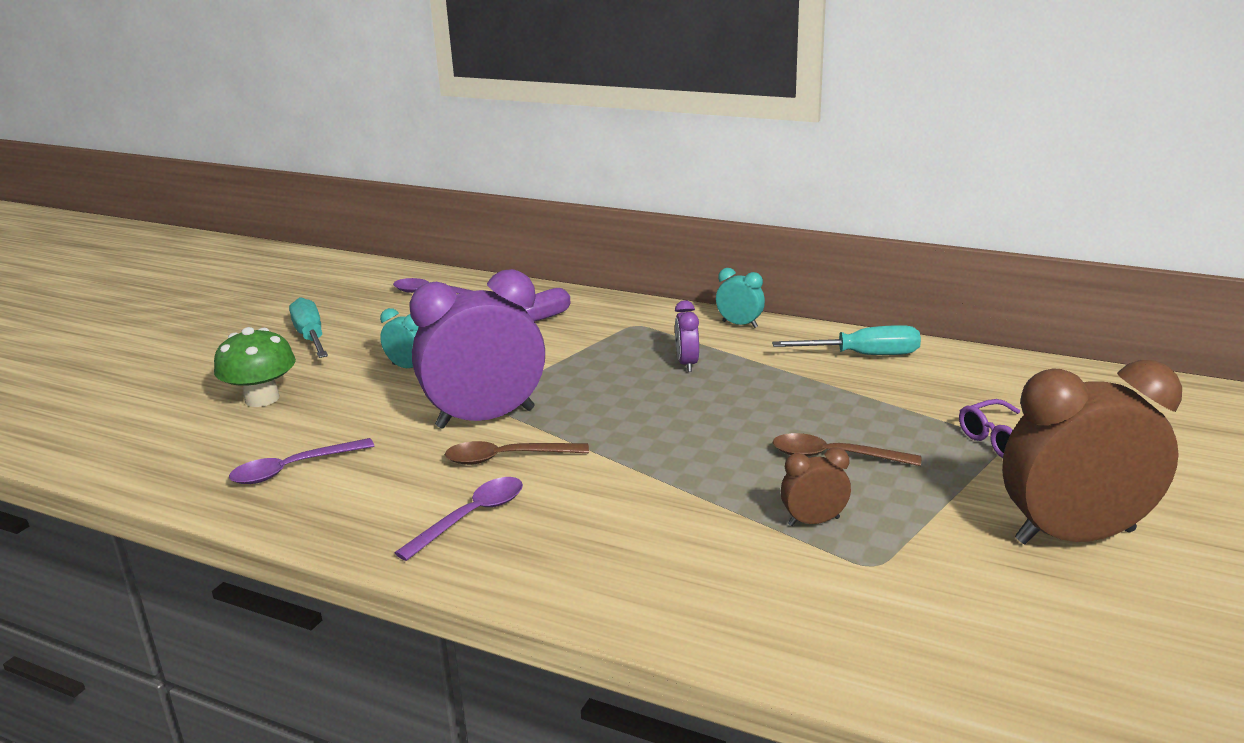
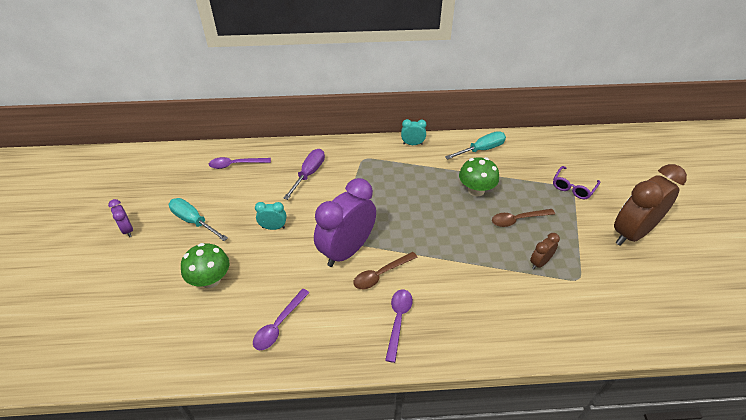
camera: 30 degrees left, 20 degrees up
(687, 364) = (410, 179): purple clock -> purple clock (127, 230)
(793, 401) = (476, 190): none -> green mushroom

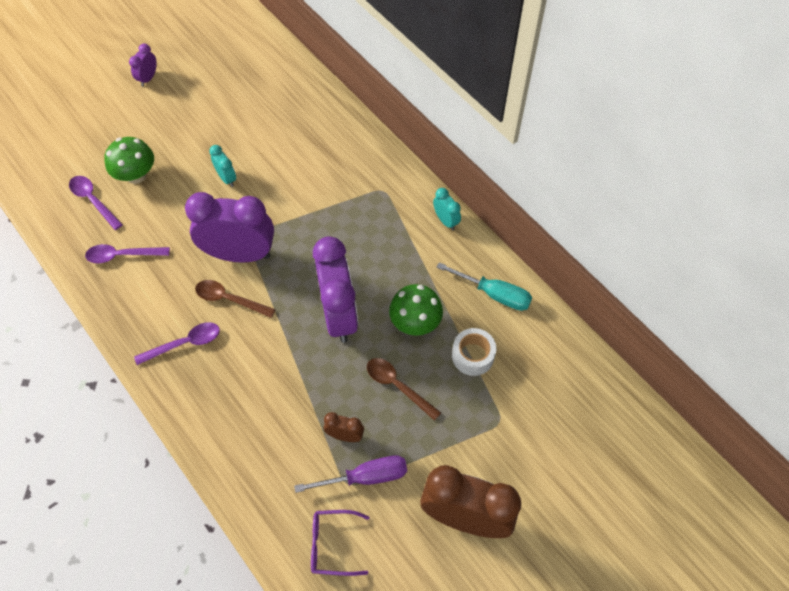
camera: 55 degrees right, 15 degrees up
(194, 221) = (190, 115): turquoise screwdriver -> none
(236, 164) = (286, 92): purple spoon -> purple spoon (93, 201)
(309, 174) = (319, 158): purple screwdriver -> purple screwdriver (365, 477)
(442, 222) = (339, 315): none -> purple clock
(518, 178) = (472, 356): none -> white tape
(573, 187) = (502, 423): purple glasses -> purple glasses (333, 544)

